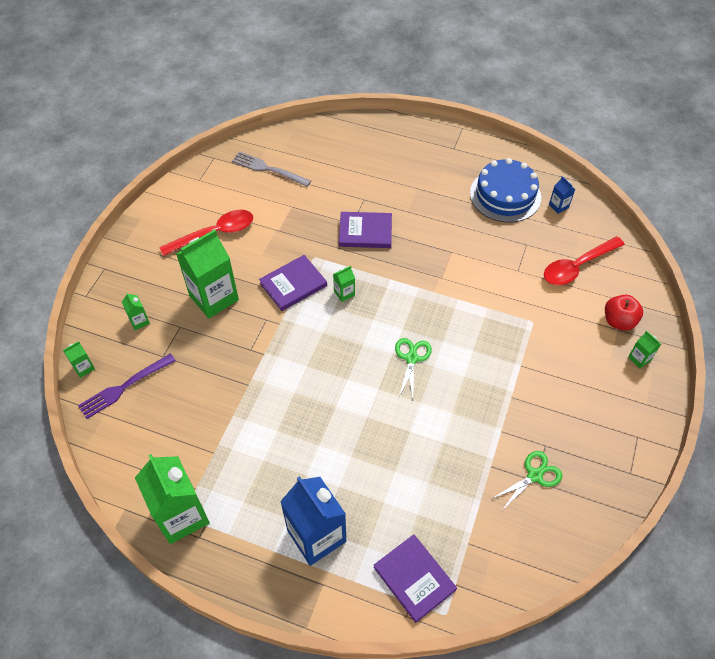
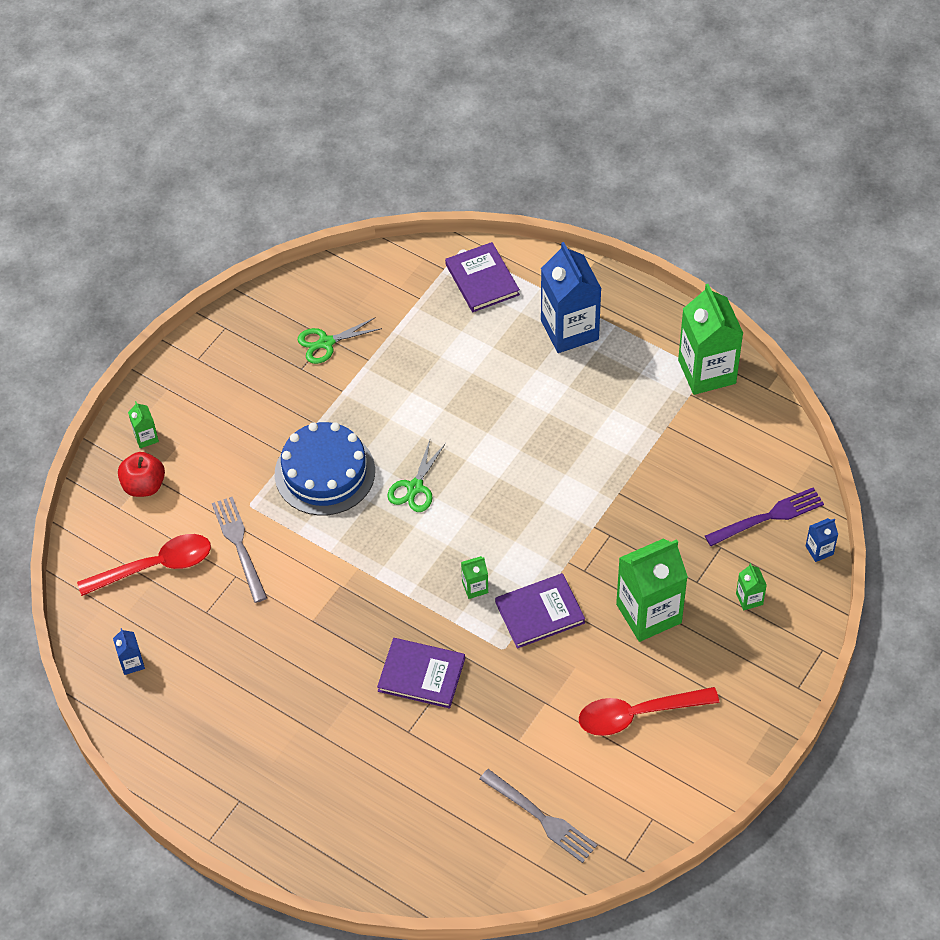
camera: 165 degrees left, 0 degrees up
(84, 367) = (819, 550): green carton -> blue carton
(505, 195) = (199, 697): blue cake -> blue cake (325, 472)
(526, 291) = (239, 545): none -> grey fork

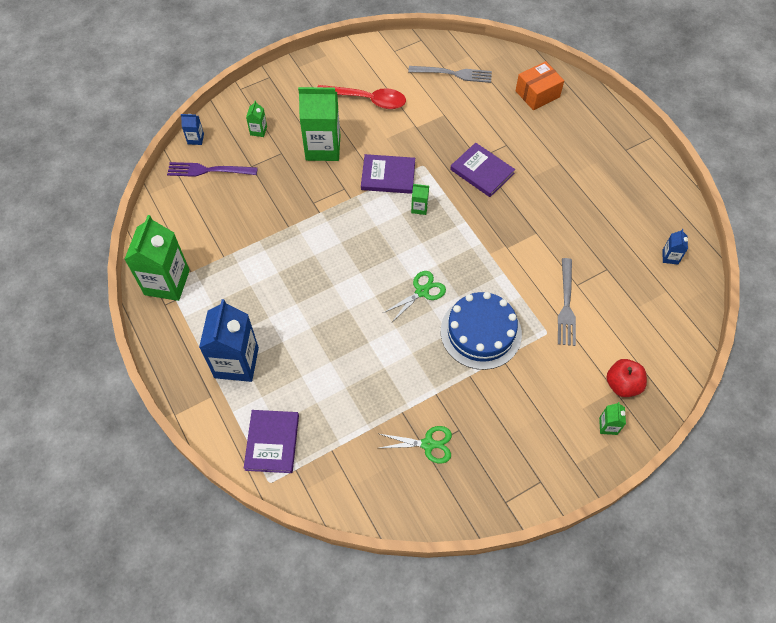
camera: 155 degrees left, 5 degrees up
(155, 566) = (633, 317): red spoon -> none
(402, 839) = (537, 94): none -> orange box
(541, 818) = (454, 74): grey fork -> grey fork turned 120 degrees clockwise

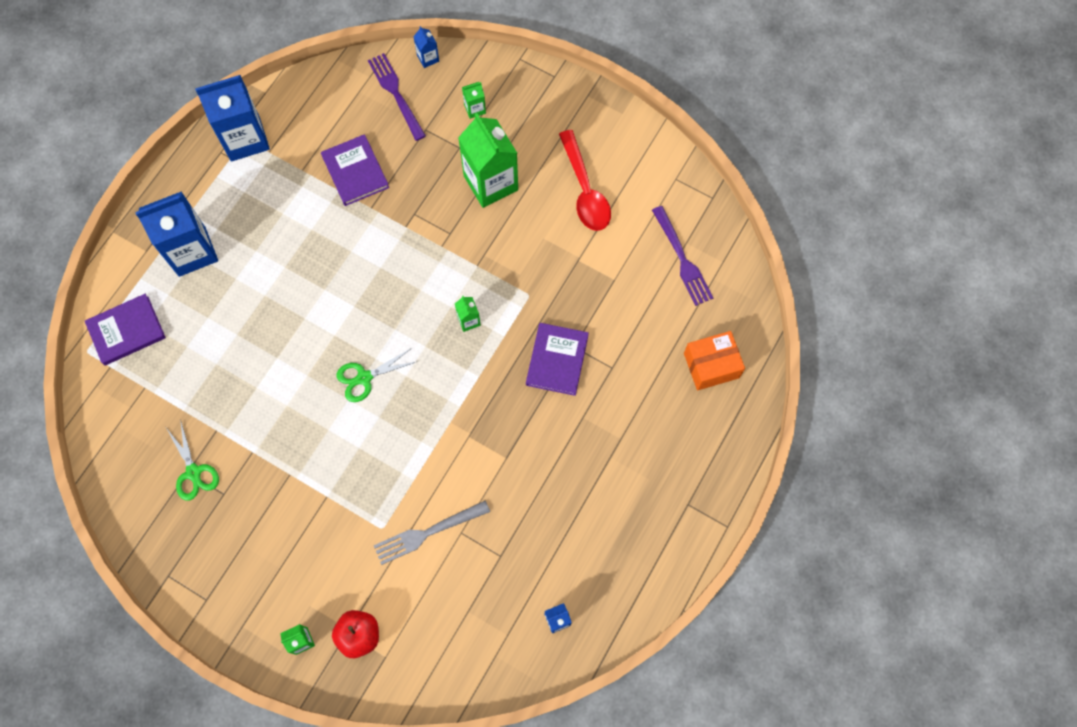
camera: 60 degrees right, 10 degrees up
(167, 282) = (245, 139): green carton -> blue carton
(388, 176) = (492, 267): purple book -> purple book (355, 172)
(422, 291) = (364, 378): green scissors -> green scissors turned 135 degrees clockwise
(454, 74) = (682, 259): grey fork -> purple fork
(481, 332) = (346, 460): blue cake -> none
(537, 94) = (711, 365): orange box -> orange box turned 45 degrees counterclockwise

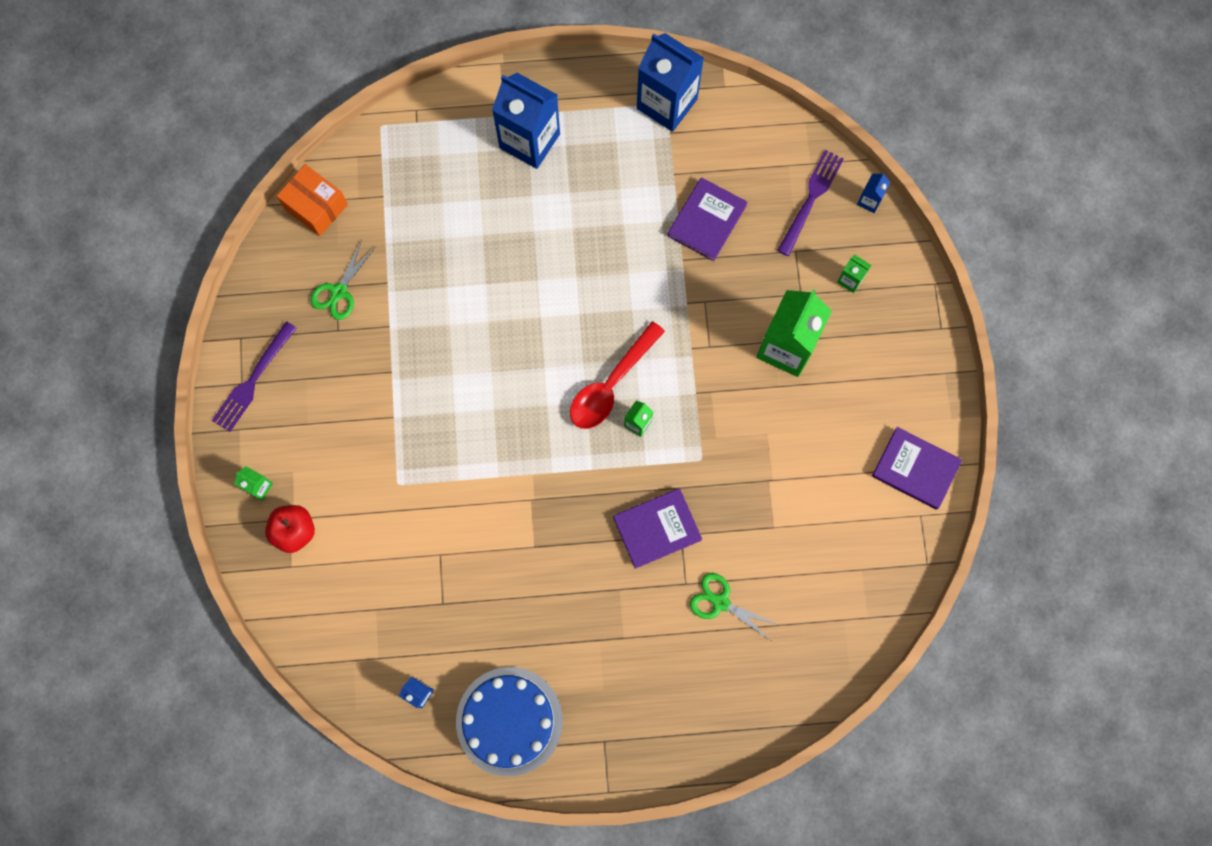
camera: 55 degrees right, 5 degrees up
(126, 331) = (421, 143): purple book -> purple book (915, 469)
(364, 378) = (520, 371): green scissors -> green scissors (720, 602)
(427, 533) = (419, 526): grey fork -> none
(585, 190) = (844, 438): red spoon -> red spoon (611, 384)
(625, 565) = (509, 721): none -> blue cake
(682, 259) = (841, 577): purple fork -> purple fork (253, 380)
(711, 365) = (753, 675): orange box -> orange box (316, 207)

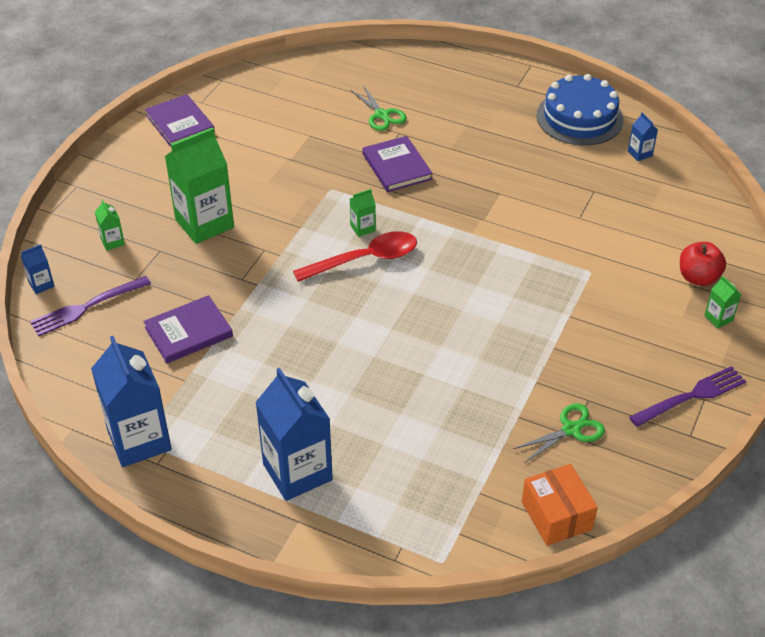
camera: 150 degrees left, 30 degrees down
(657, 528) = (397, 166): purple book -> purple book turned 60 degrees clockwise

